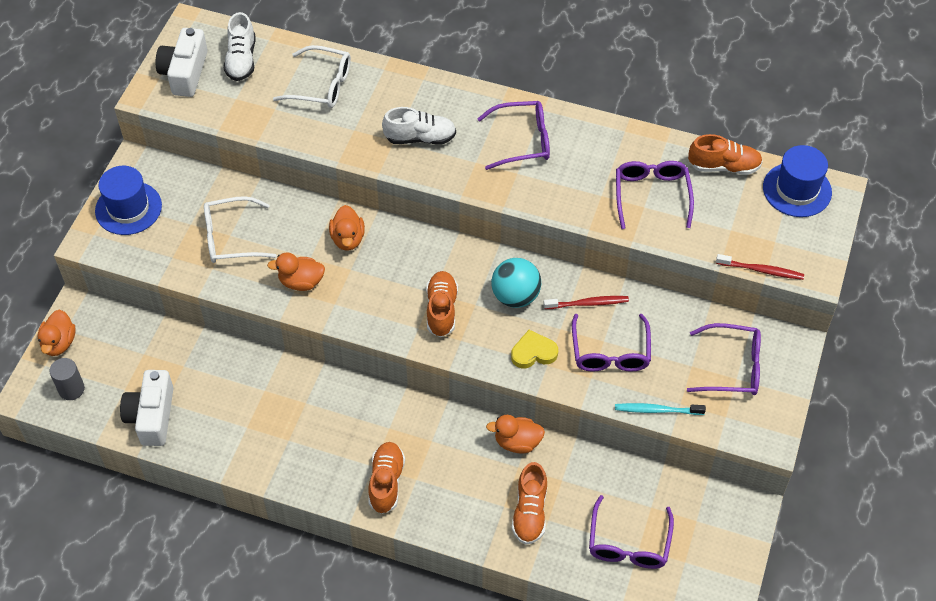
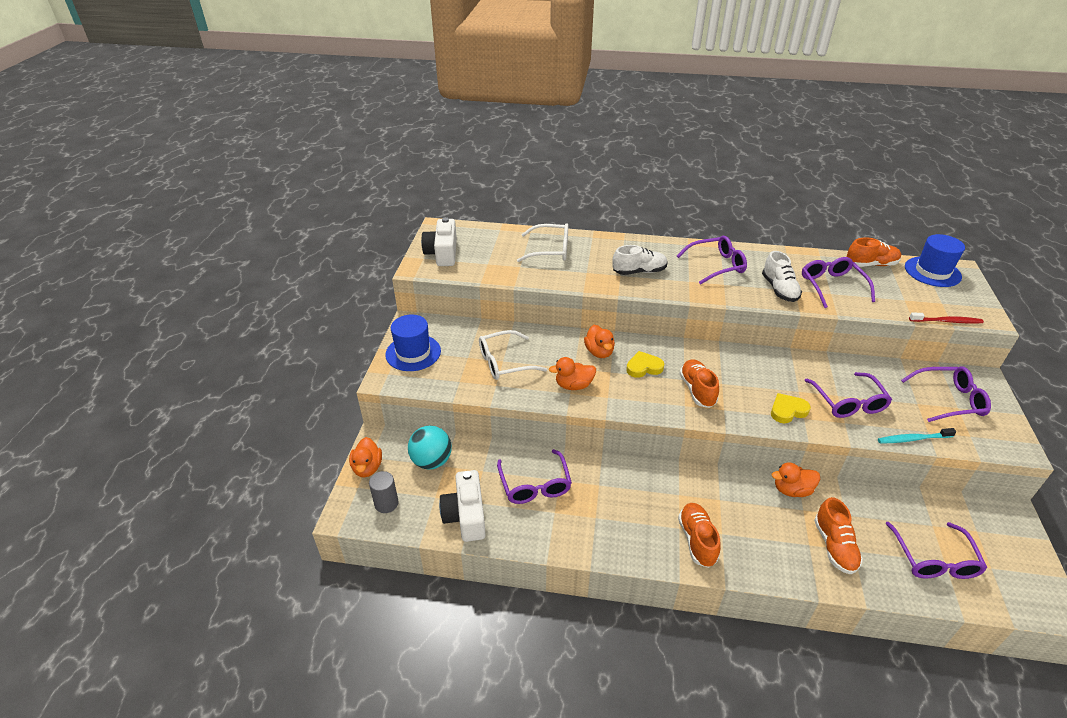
camera: 10 degrees left, 15 degrees down
(235, 392) = (535, 485): none -> purple glasses
(241, 60) = (483, 242): white shoe -> white shoe (779, 289)
(392, 268) = (644, 367): none -> yellow heart
(515, 296) = (750, 374): turquoise ball -> turquoise ball (431, 461)
(588, 303) = (809, 371): red toothbrush -> none

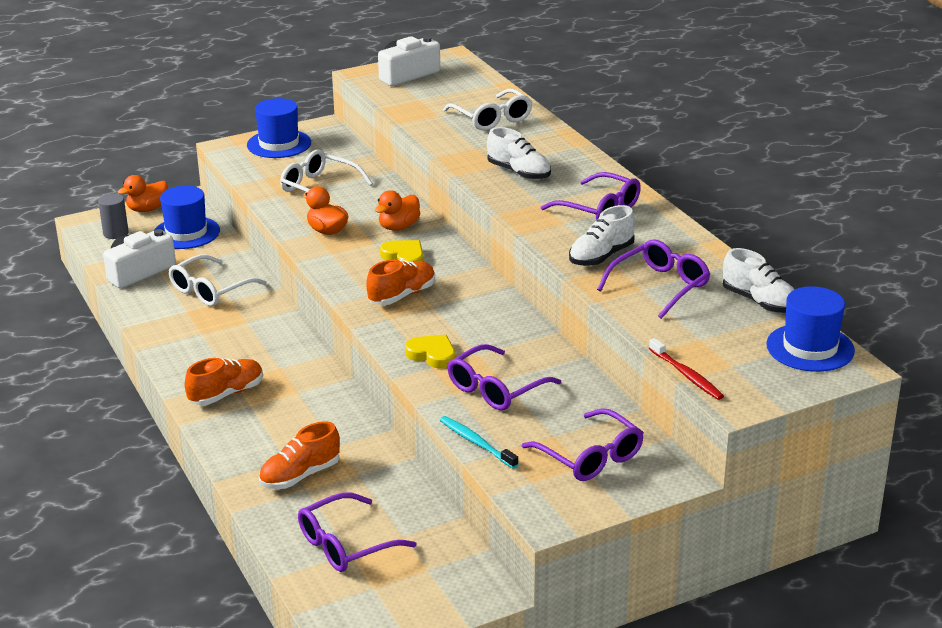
camera: 55 degrees right, 10 degrees down
(431, 461) = (186, 233): turquoise ball -> blue hat
(535, 485) = (210, 290): purple glasses -> white glasses
(792, 490) = (360, 431): orange duck -> none
(871, 264) = (759, 302): orange shoe -> white shoe

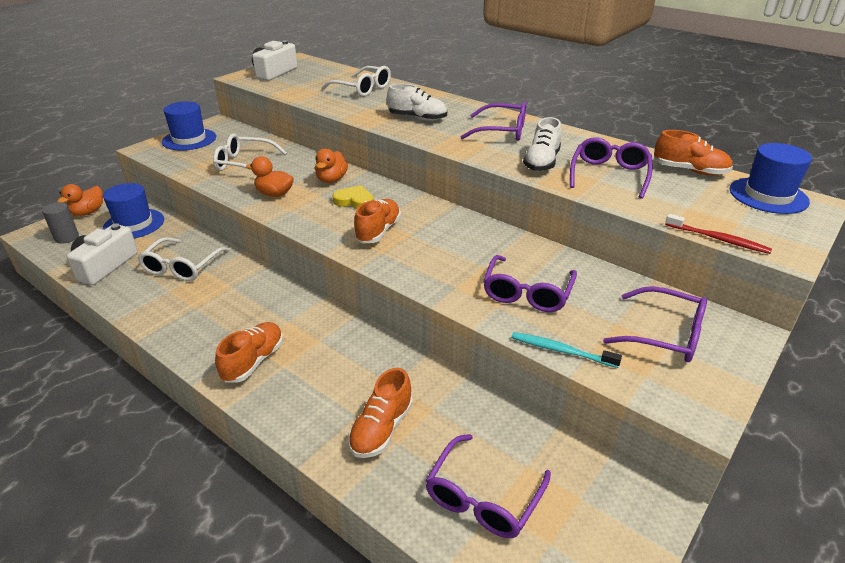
camera: 25 degrees left, 5 degrees up
(432, 354) = (447, 276): yellow heart -> none
(759, 302) = (689, 171): white shoe -> orange shoe

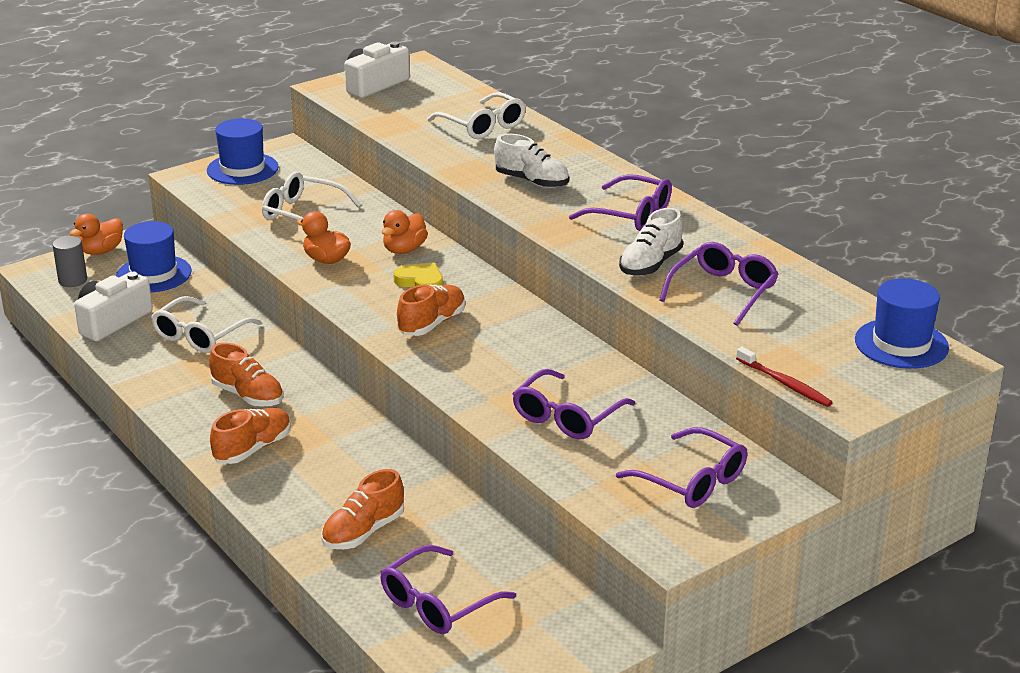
camera: 15 degrees right, 5 degrees down
(560, 350) = (564, 477): turquoise toothbrush -> none
(689, 171) = (832, 300): orange shoe -> orange shoe (248, 396)

